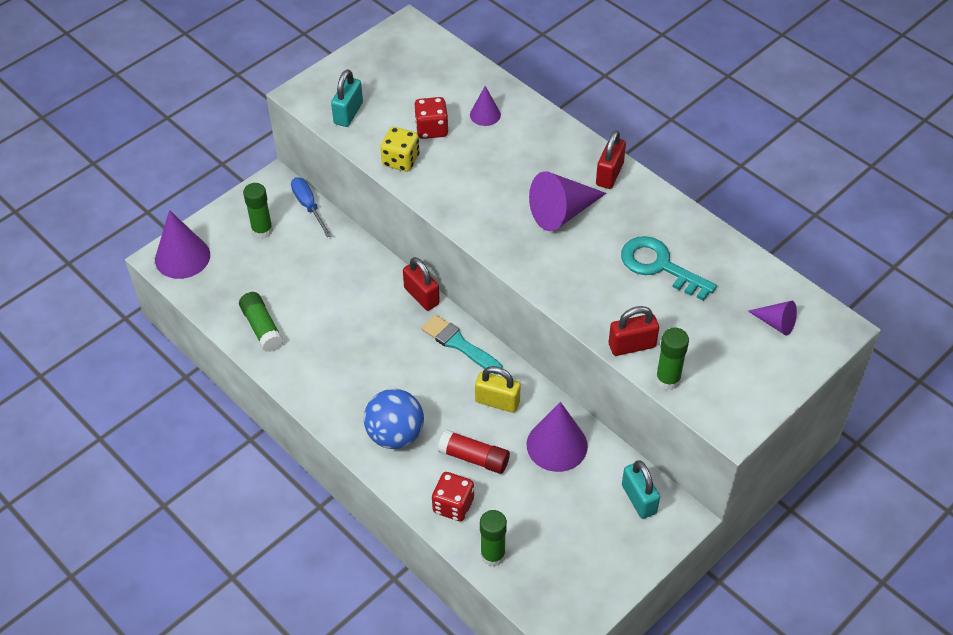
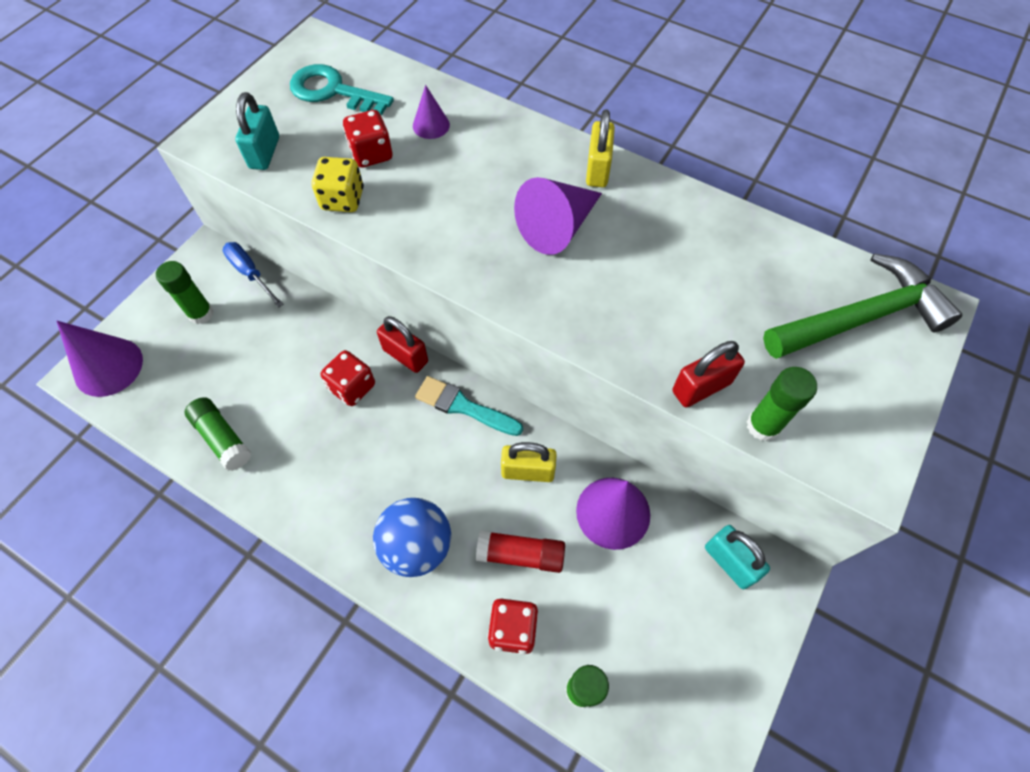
camera: 15 degrees left, 10 degrees up
(372, 311) = (352, 387): none -> red dice
(609, 174) = (597, 169): red padlock -> yellow padlock
(659, 266) = (695, 272): turquoise key -> turquoise key (332, 91)
(776, 323) = (860, 318): purple cone -> green hammer

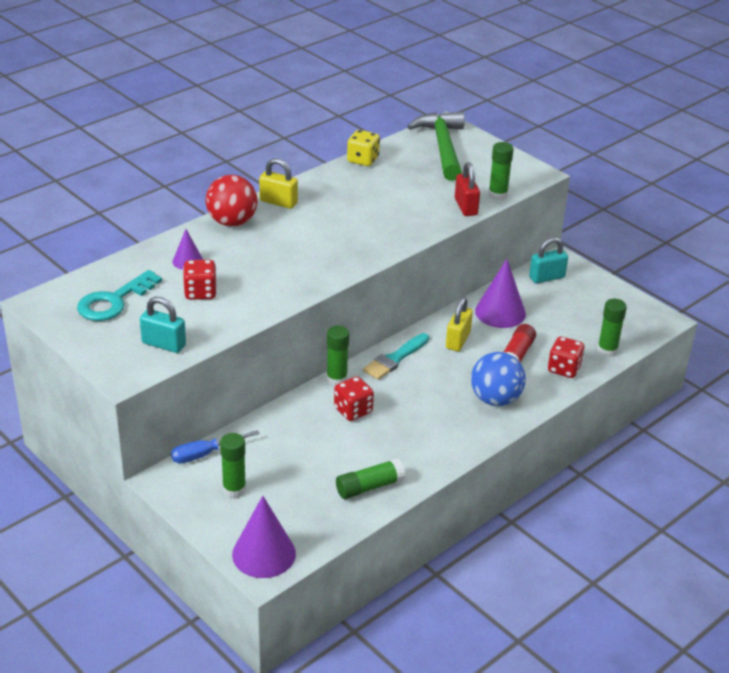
camera: 75 degrees left, 25 degrees down
(342, 199) = (240, 312): yellow dice -> yellow dice (363, 160)
(405, 355) = (337, 379): red padlock -> green glue stick
(530, 139) = (232, 222): none -> red ball
(557, 227) = (321, 228): purple cone -> none

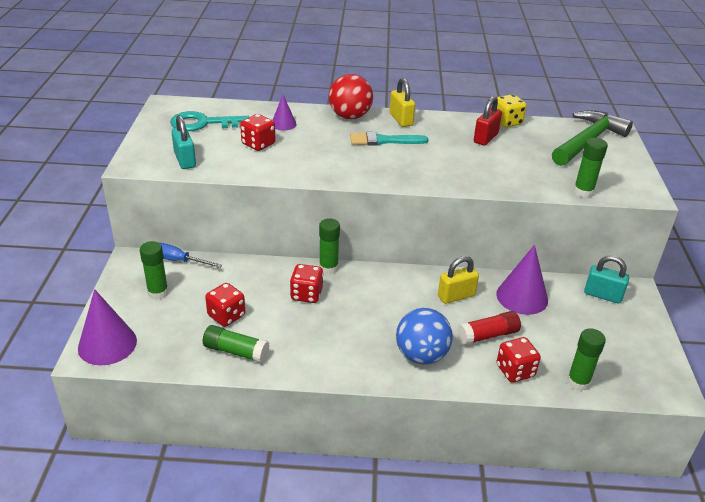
camera: 45 degrees right, 0 degrees up
(319, 468) = (226, 316): none -> red dice
(395, 359) = (389, 280): turquoise brush -> turquoise brush (384, 140)
(466, 207) = (540, 187): red padlock -> red padlock (485, 138)

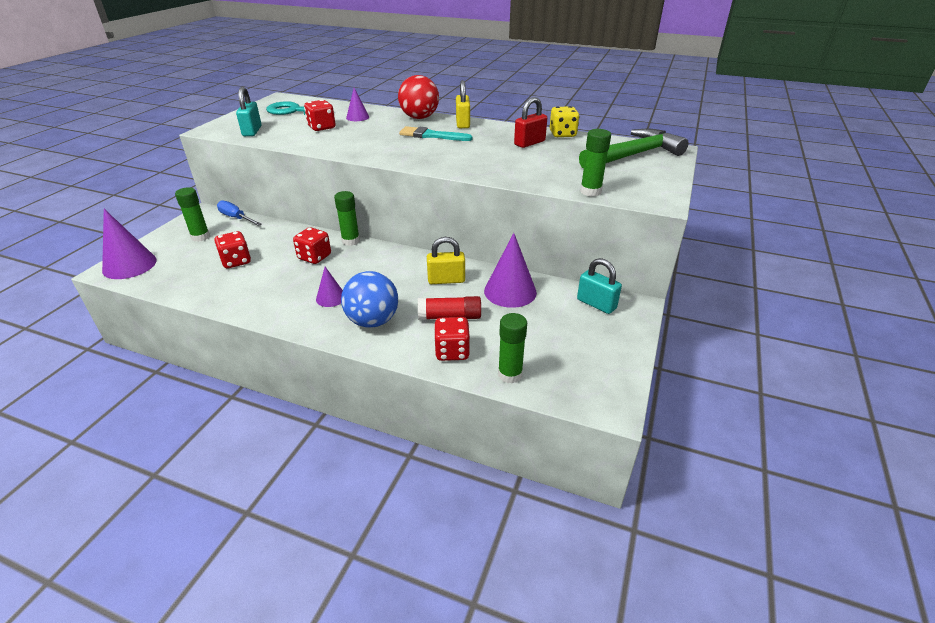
camera: 20 degrees right, 0 degrees up
(236, 351) = (219, 288): green glue stick -> none
(361, 338) = (331, 298): none -> purple cone

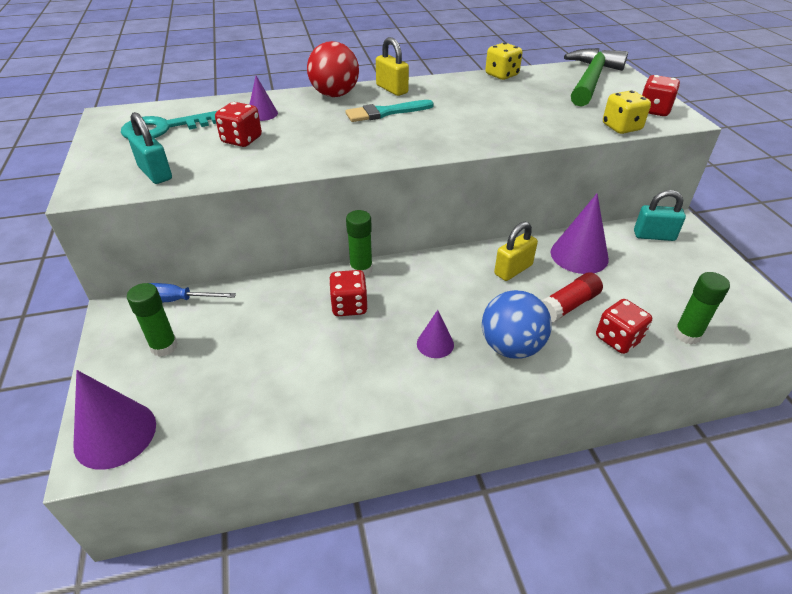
camera: 35 degrees left, 5 degrees up
(236, 261) = (263, 355): red dice -> red dice (654, 110)
(529, 143) = (490, 93): red padlock -> none
(590, 191) = (621, 127): green glue stick -> yellow dice

